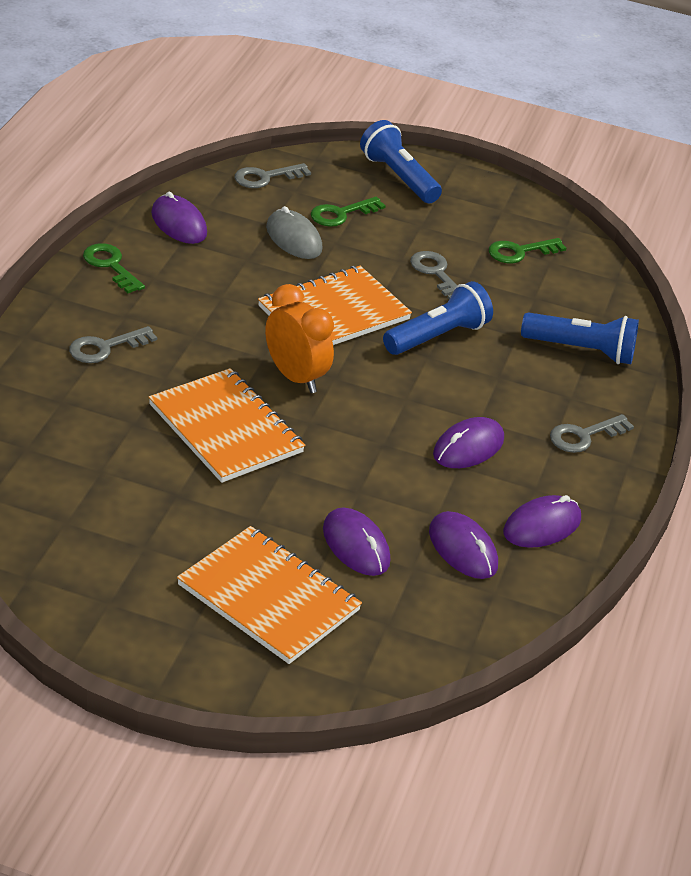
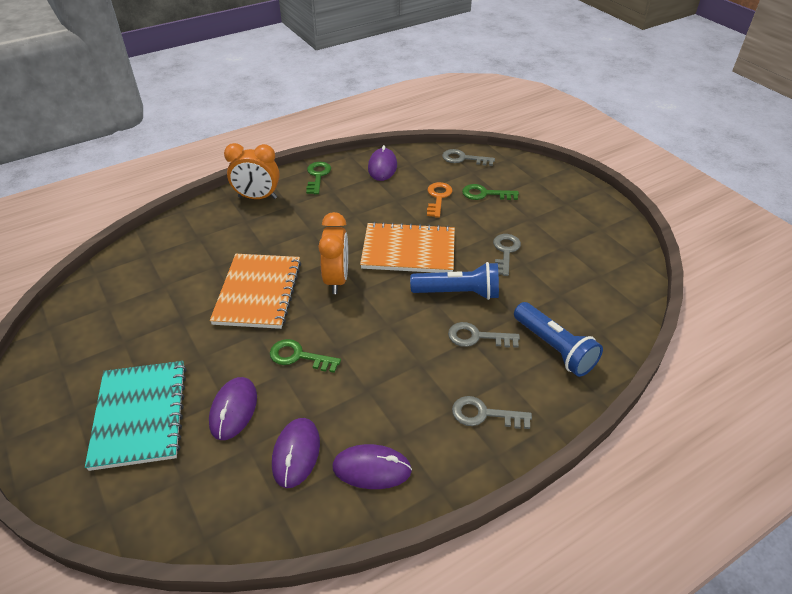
camera: 45 degrees right, 5 degrees up
(69, 323) = (257, 197): none -> orange clock
(105, 347) = (257, 218): grey key -> grey key (477, 337)
(268, 597) = (140, 415): orange notebook -> turquoise notebook
(294, 238) = (438, 198): grey mouse -> orange key
(398, 177) = (548, 185): blue flashlight -> none
(468, 447) = (389, 379): purple mouse -> none
(520, 252) = (583, 260): green key -> green key (299, 356)

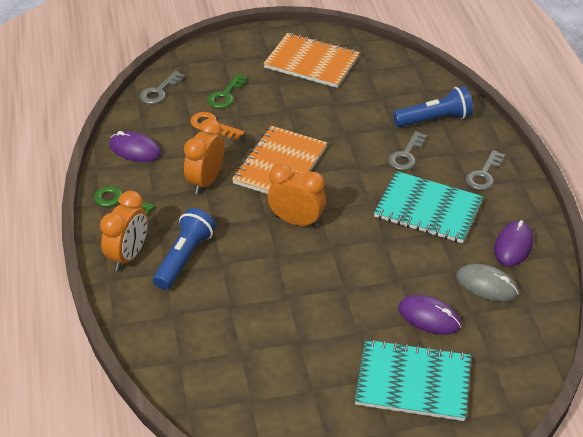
camera: 70 degrees left, 0 degrees up
(258, 292) = (287, 279): orange notebook -> orange notebook (311, 62)
(296, 453) = (486, 285): purple mouse -> grey mouse
(299, 356) = (384, 265): green key -> none
(363, 213) = (206, 181): none -> orange clock
(398, 374) = (428, 209): none -> turquoise notebook
(458, 292) = (351, 151): blue flashlight -> blue flashlight (184, 257)
(505, 252) = (314, 109): grey key -> none

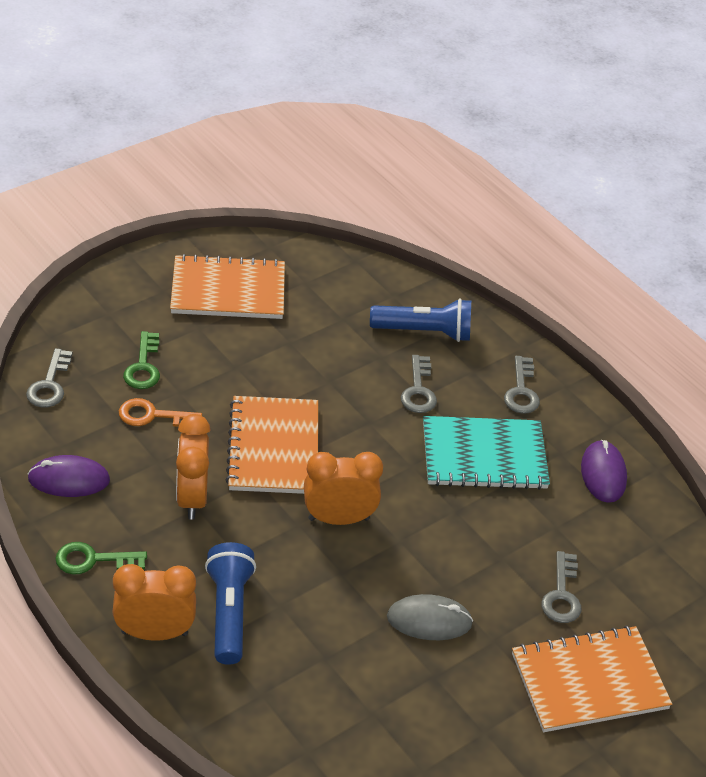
camera: 30 degrees left, 0 degrees up
(128, 256) = (154, 633): orange clock -> orange clock turned 90 degrees counterclockwise
(413, 382) = (589, 681): turquoise notebook -> orange notebook
(429, 317) = (561, 594): purple mouse -> grey key
(434, 119) = (424, 332): blue flashlight -> blue flashlight turned 45 degrees clockwise
(486, 285) = (601, 533): grey mouse -> grey mouse (429, 620)

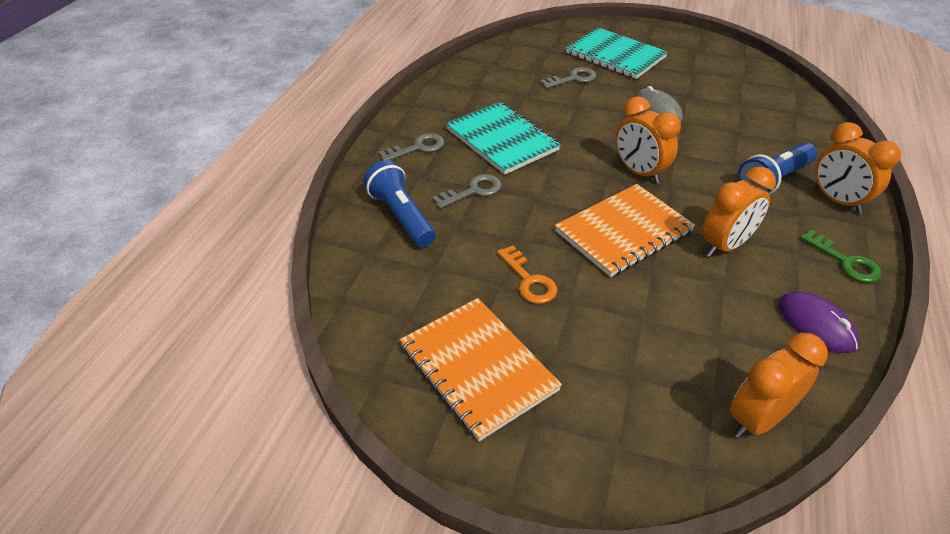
camera: 120 degrees left, 0 degrees up
(49, 384) = (757, 419): grey key -> orange clock
(143, 366) = (647, 363): green key -> none
(153, 416) = (688, 318): orange key -> orange key (528, 280)
(589, 681) = (615, 55): orange notebook -> turquoise notebook
(603, 474) = (459, 94): purple mouse -> none

